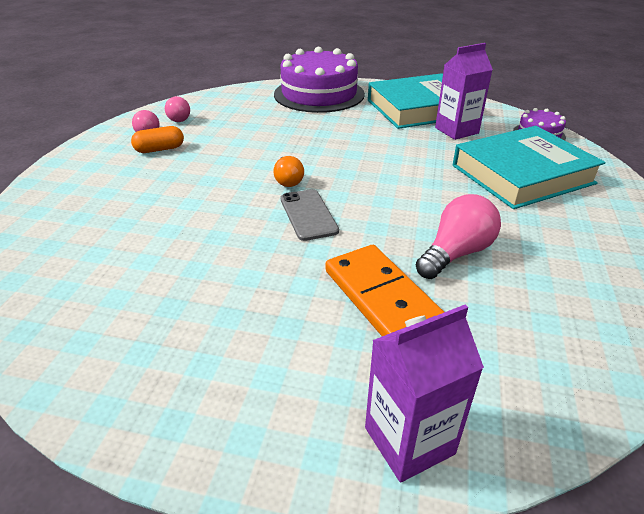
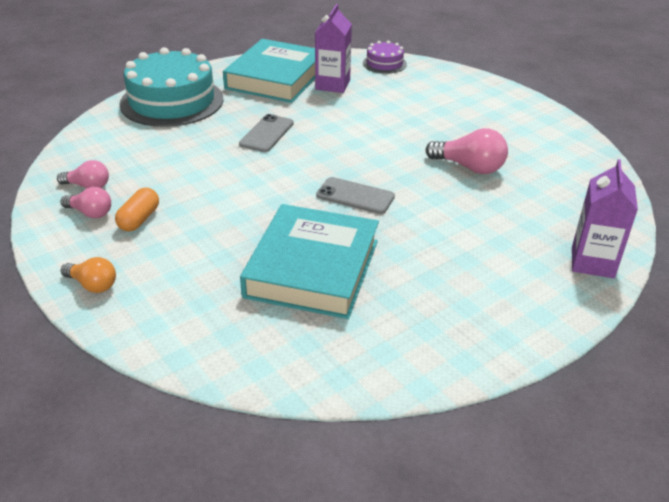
camera: 50 degrees left, 0 degrees up
(287, 180) = (295, 182): orange light bulb -> orange light bulb (93, 285)
(319, 94) = (172, 101): purple cake -> turquoise cake
(336, 140) = (267, 134): none -> grey phone
(381, 296) = (478, 214): orange domino -> none
(456, 253) = (469, 167): pink light bulb -> pink light bulb turned 120 degrees clockwise
(522, 174) = (421, 98): turquoise book -> turquoise book (313, 268)

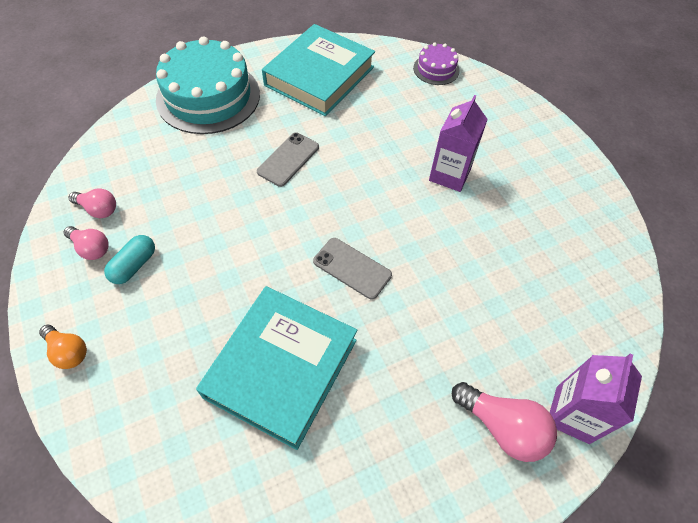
camera: 10 degrees right, 20 degrees up
(139, 219) = (134, 265): orange capsule -> turquoise capsule
(332, 85) = (374, 95): purple carton -> purple carton (449, 175)
(469, 167) = (481, 244): pink light bulb -> pink light bulb (502, 427)

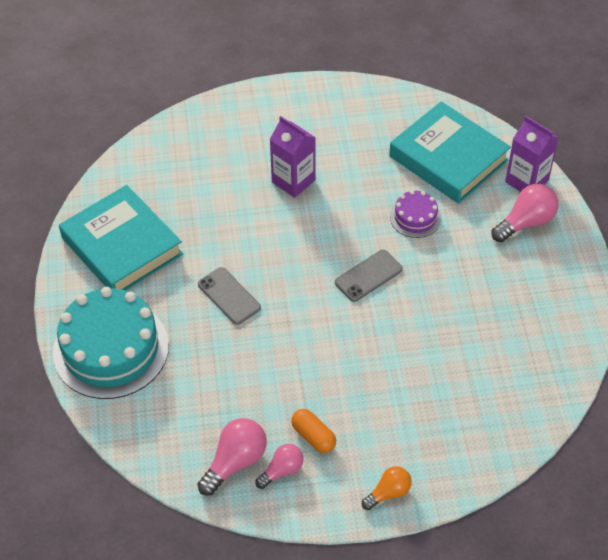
camera: 70 degrees left, 5 degrees down
(98, 209) = (235, 462): pink light bulb -> pink light bulb, size x1.57
(134, 265) = (313, 436): turquoise capsule -> orange capsule
(281, 368) = (446, 343): turquoise book -> turquoise book (448, 158)
(436, 69) = (154, 149): purple cake -> purple cake (415, 217)

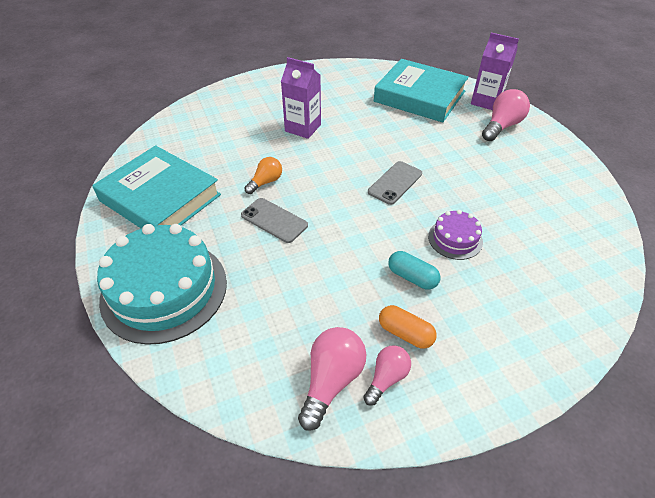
camera: 15 degrees left, 5 degrees down
(342, 385) = (412, 277): none -> turquoise capsule
(388, 493) = (510, 376): orange light bulb -> orange light bulb (266, 182)
(415, 217) = (414, 136): purple cake -> purple cake (455, 239)

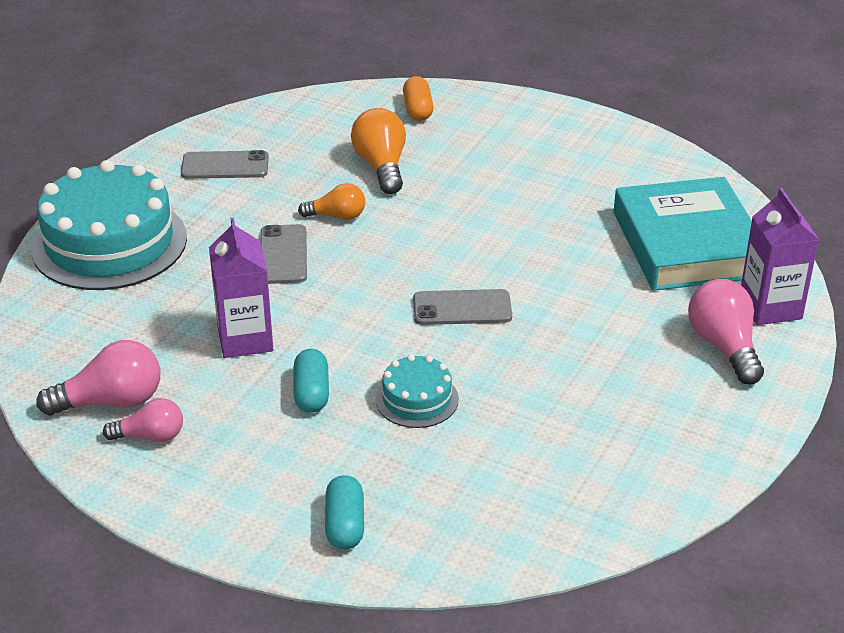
camera: 50 degrees right, 10 degrees down
(160, 198) = (225, 166): turquoise book -> grey phone
(244, 145) = (381, 167): none -> orange light bulb
(303, 128) = (473, 189): purple carton -> purple carton (245, 339)
(405, 333) = (223, 423): orange capsule -> orange capsule (418, 110)
(455, 239) = (417, 399): purple cake -> turquoise cake
(501, 126) = (724, 346): pink light bulb -> pink light bulb turned 105 degrees counterclockwise
(543, 327) = (345, 525): none -> turquoise capsule

